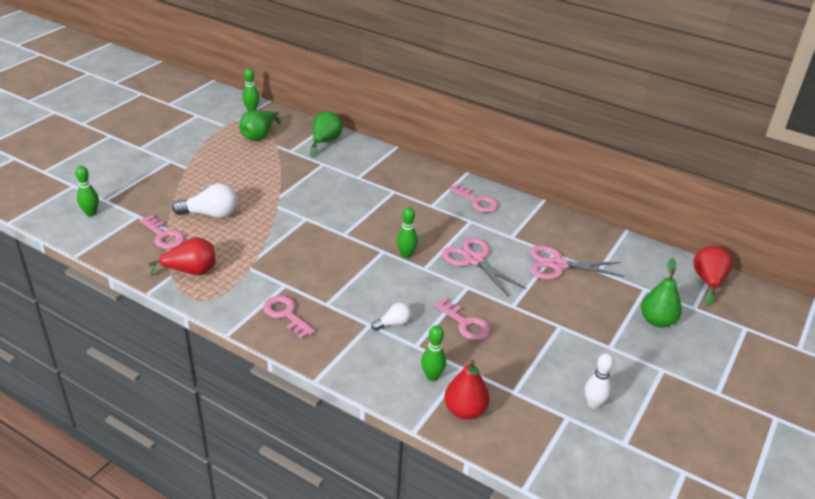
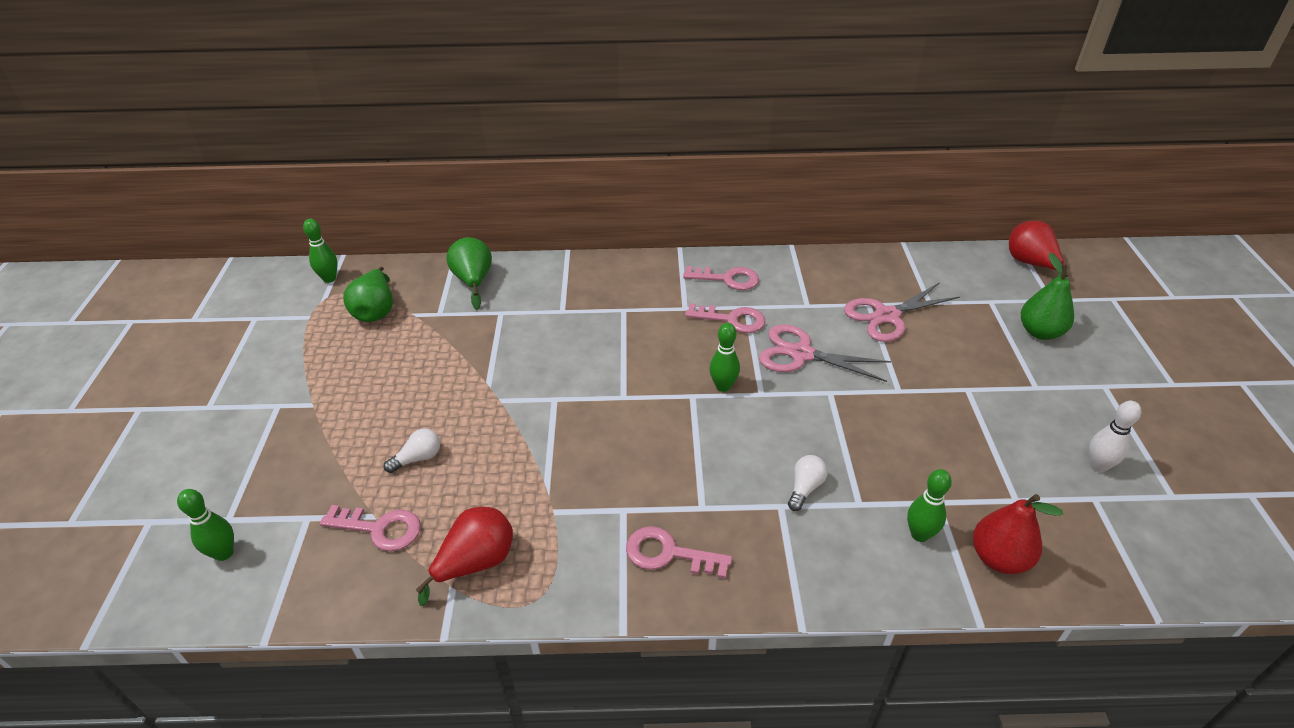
camera: 30 degrees left, 5 degrees up
(210, 214) = (418, 458): white light bulb -> white light bulb, size x0.56
(465, 323) = (878, 441): pink key -> pink key (732, 320)

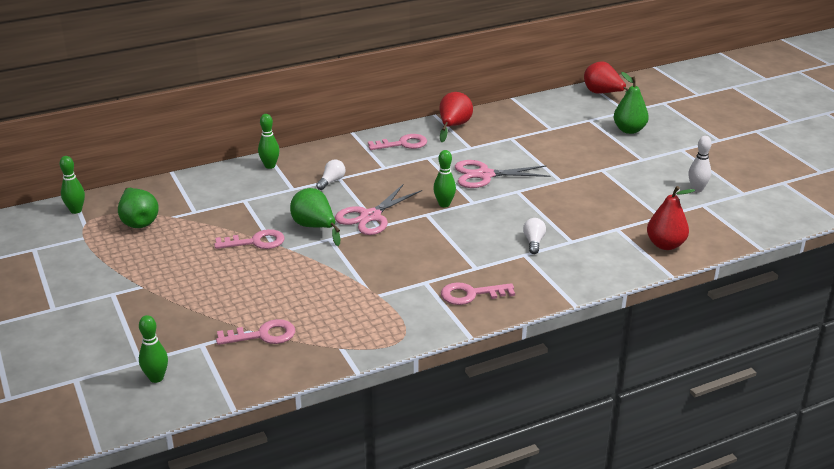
camera: 25 degrees left, 10 degrees down
(418, 458) = (256, 294): white light bulb -> white light bulb (331, 181)
(473, 281) = (204, 186): green pear -> green pear (315, 227)
(476, 563) = (347, 333): red pear -> red pear (453, 126)
(732, 320) = (423, 167): pink key -> pink key (256, 242)
(887, 316) = (527, 142): pink scissors -> pink scissors (370, 216)
(919, 534) = (615, 246): green bowling pin -> green bowling pin (270, 166)

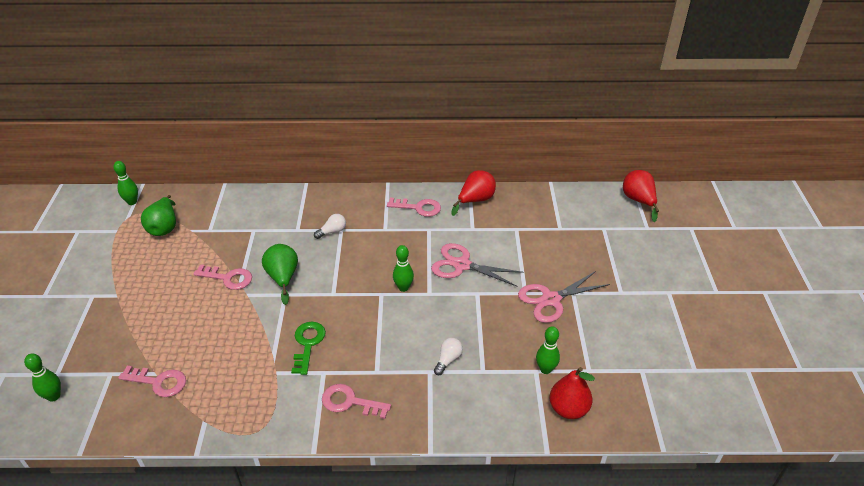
camera: 25 degrees right, 10 degrees up
(270, 166) = (298, 200): green bowling pin -> green bowling pin (545, 369)
(370, 216) = (334, 281): pink scissors -> pink scissors (551, 299)
(390, 267) = (308, 344): none -> green key
(629, 130) = (633, 252): green pear -> none
(697, 189) = (649, 348): white bowling pin -> none

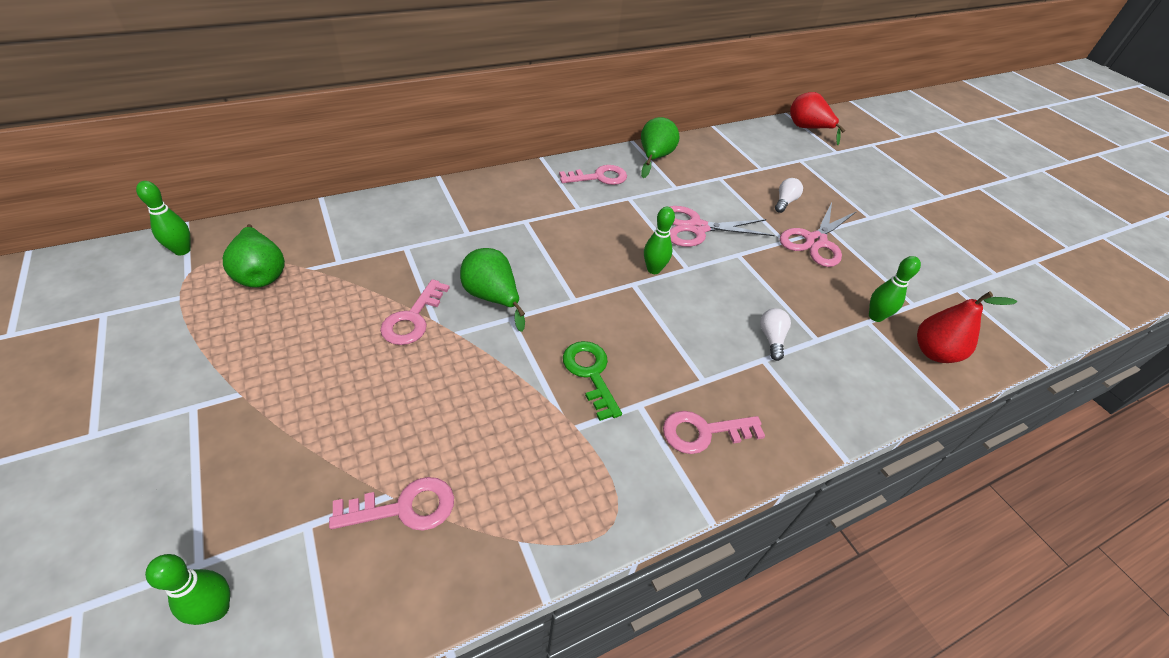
camera: 30 degrees left, 5 degrees up
(228, 278) = (413, 318): pink key -> pink key turned 120 degrees clockwise
(332, 231) = (516, 225): white light bulb -> white light bulb (784, 202)
(475, 200) = (654, 158): red pear -> green pear

